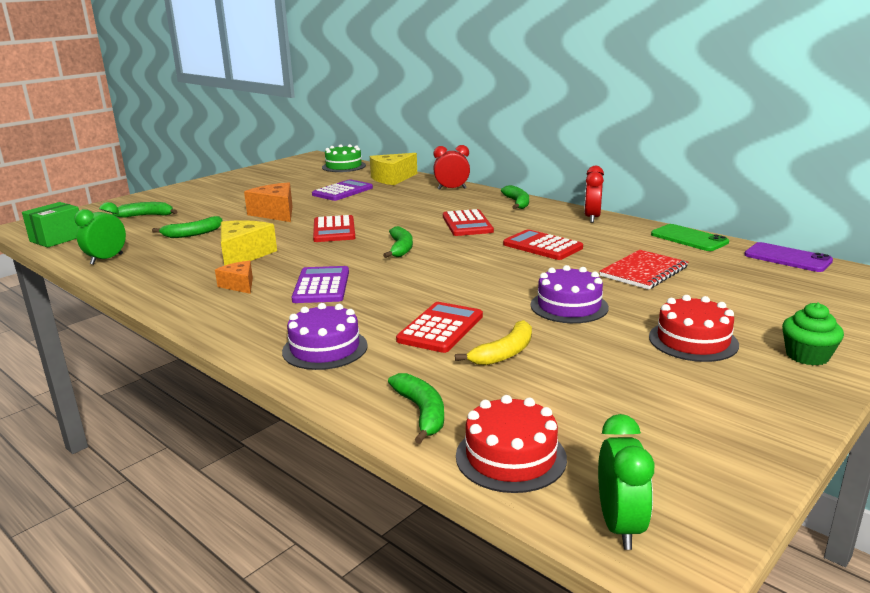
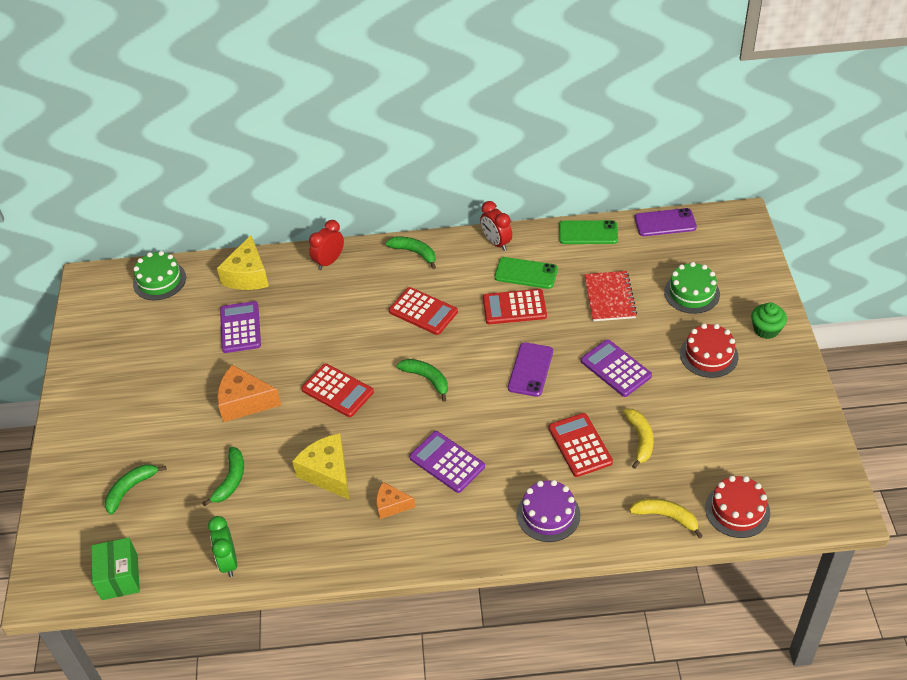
camera: 45 degrees left, 25 degrees up
(422, 412) = (666, 517): green banana -> yellow banana
(489, 275) = (530, 369): none -> purple phone
(569, 306) = (616, 368): purple cake -> purple calculator
(587, 236) = (526, 273): none -> green phone
(619, 526) = (816, 511): green clock -> none
(745, 300) = (691, 293): none -> green cake

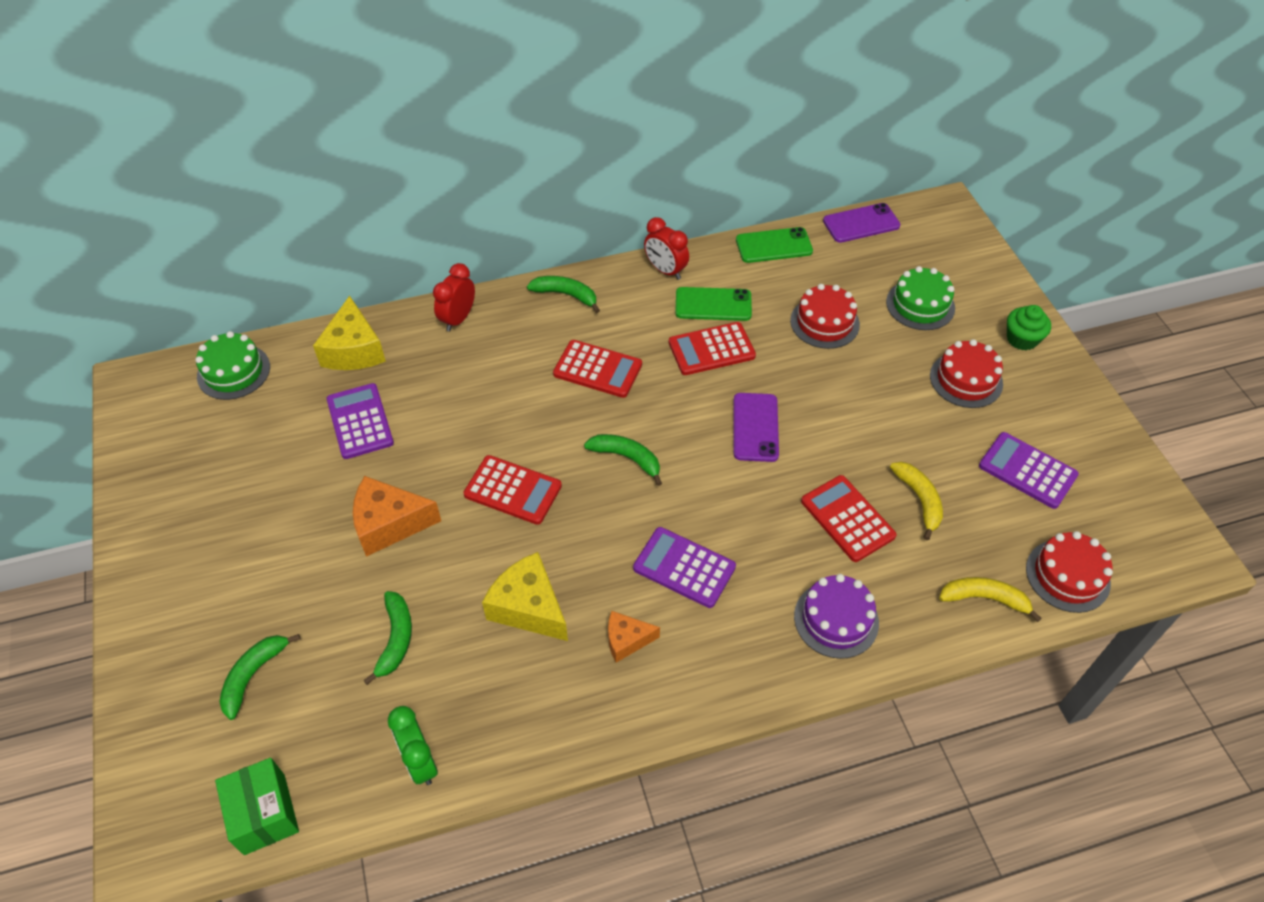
camera: 15 degrees left, 5 degrees up
(609, 297) = (824, 322): red notebook -> red cake
(616, 368) = (860, 411): purple calculator -> purple calculator (1027, 470)

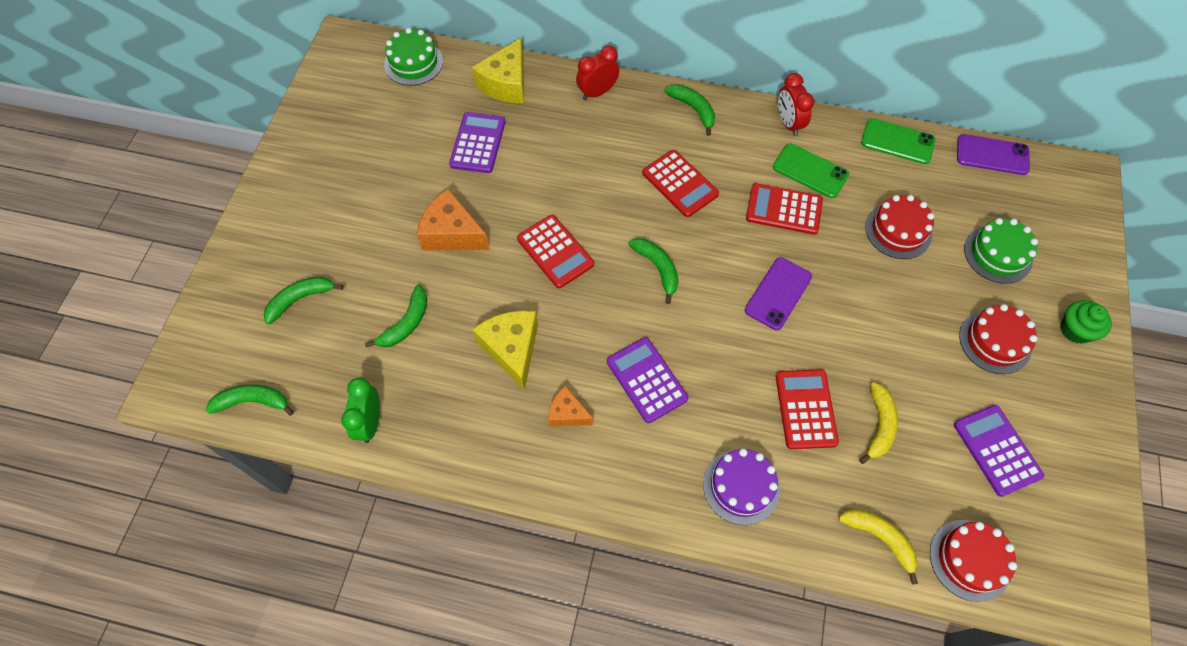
camera: 30 degrees right, 10 degrees up
(264, 814) = (252, 401): green box -> green banana

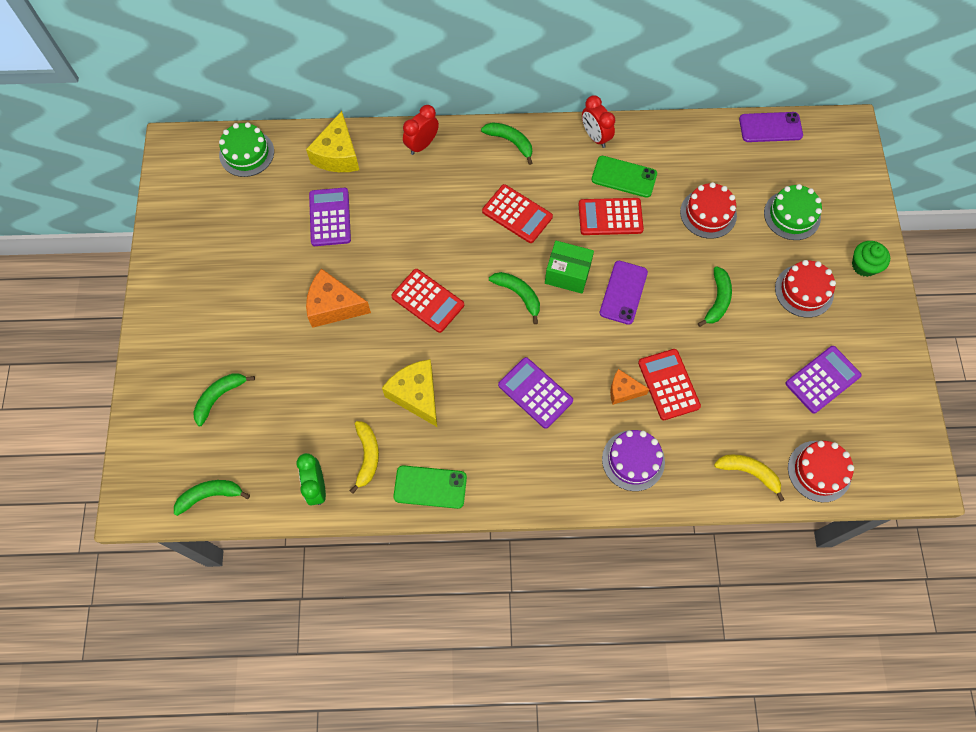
camera: 15 degrees left, 5 degrees up
(406, 323) = (319, 395): green banana -> green banana (717, 300)
(567, 413) = (478, 437): orange cheese -> orange cheese (623, 390)
(719, 259) = (567, 274): none -> green box
(879, 425) = (729, 383): yellow banana -> yellow banana (367, 456)
(897, 141) = (690, 133): green phone -> green phone (430, 487)
(997, 450) = (822, 379): purple calculator -> purple calculator turned 90 degrees clockwise

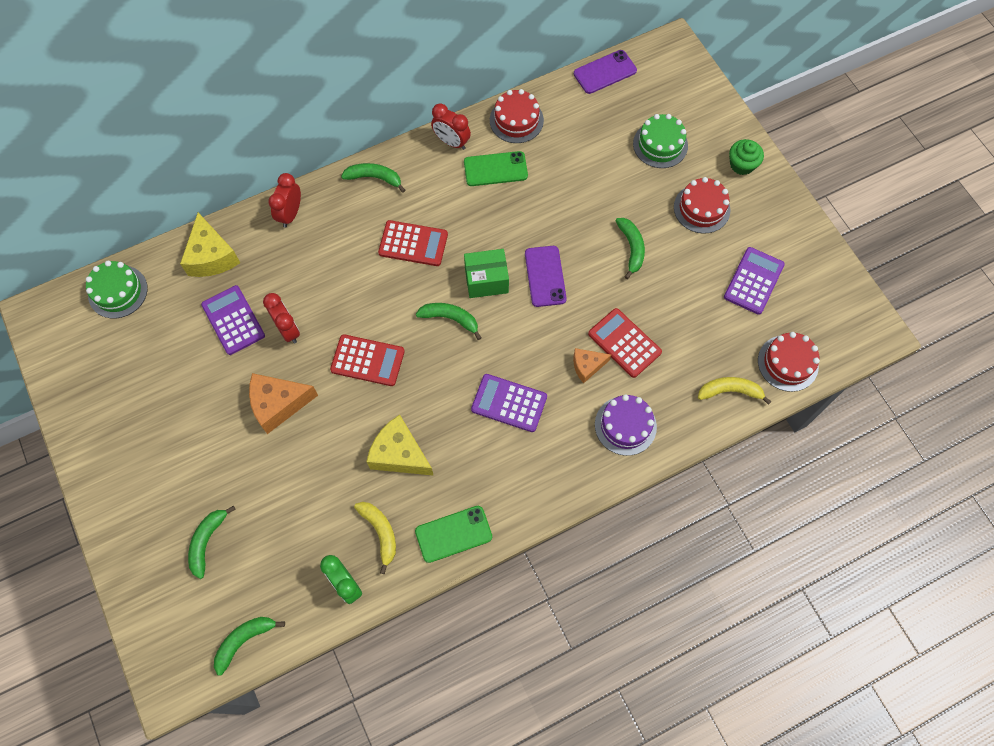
camera: 25 degrees left, 0 degrees up
(372, 245) = (288, 330): none -> red clock
(610, 217) = (500, 211): red calculator -> none
(708, 213) = (586, 173): red cake -> red cake (516, 120)

